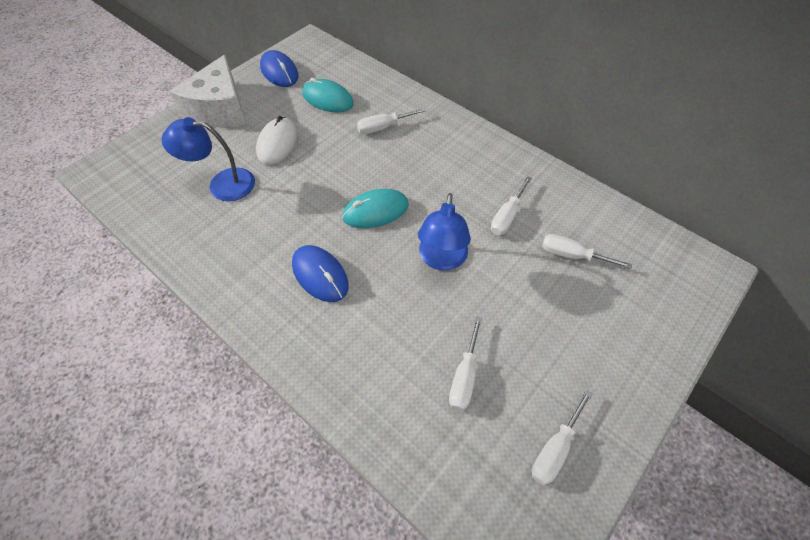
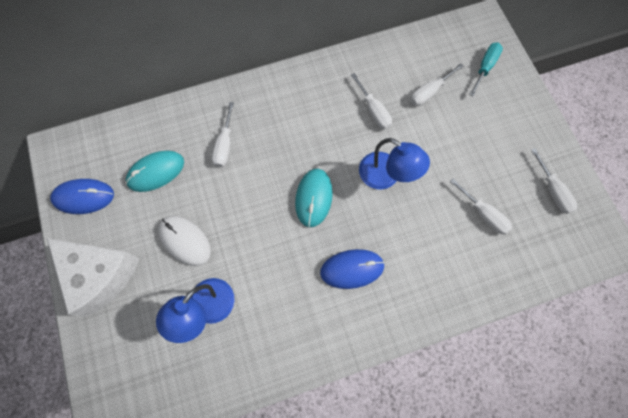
camera: 60 degrees left, 15 degrees up
(655, 297) = (485, 67): none -> turquoise screwdriver

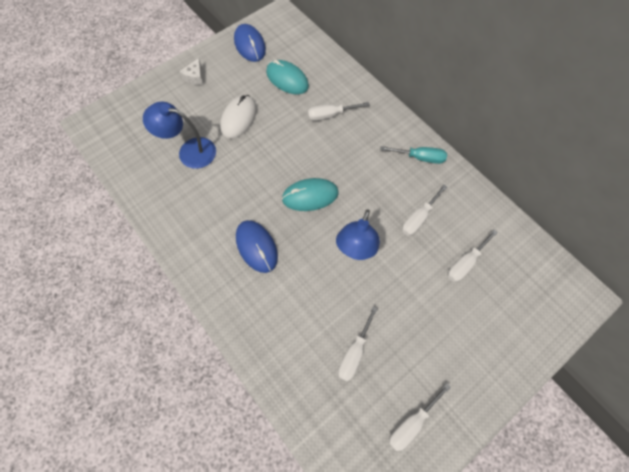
camera: 70 degrees right, 5 degrees down
(100, 275) = (195, 77): white cheese -> white cheese, size x0.41
(429, 92) = (465, 263): white screwdriver -> white screwdriver turned 75 degrees counterclockwise
(485, 67) = (525, 312): turquoise screwdriver -> turquoise screwdriver (420, 158)

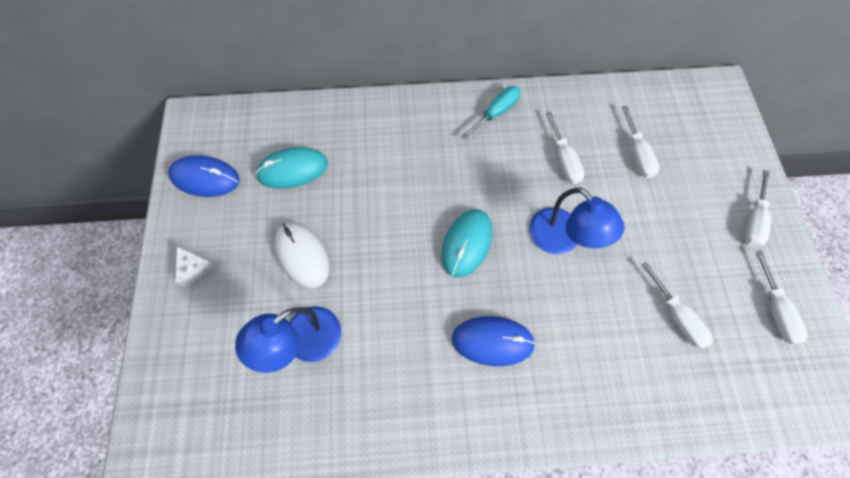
camera: 55 degrees left, 0 degrees up
(330, 115) = (378, 158): white screwdriver -> white screwdriver (752, 220)

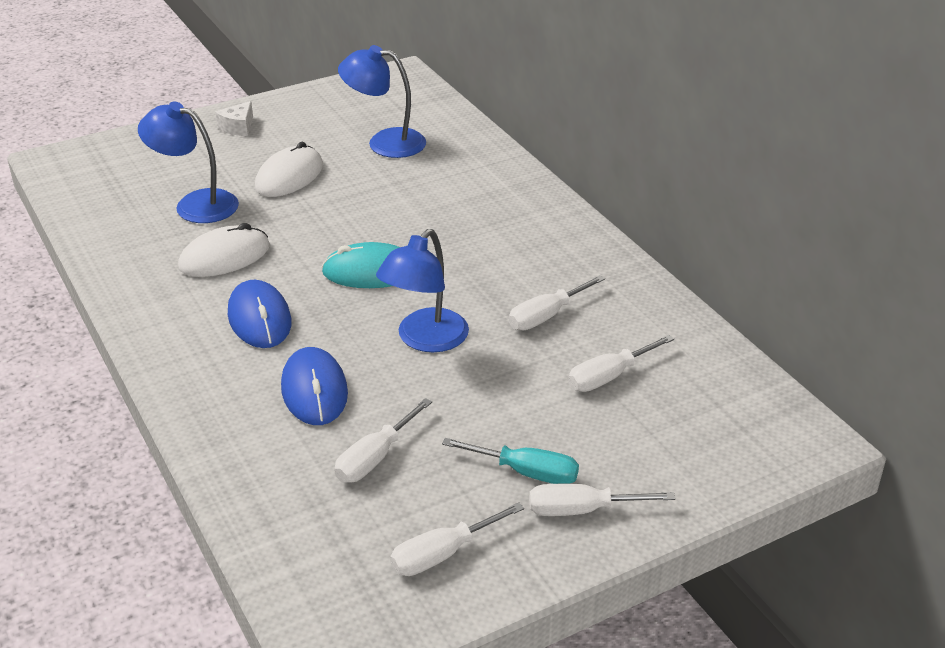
camera: 65 degrees right, 30 degrees down
(205, 178) = (339, 101): blue mouse -> blue mouse (314, 390)
(292, 169) = (385, 142): turquoise mouse -> blue lamp
(396, 342) = (224, 257): none -> white mouse
(496, 113) = (574, 248): turquoise screwdriver -> turquoise screwdriver (526, 472)

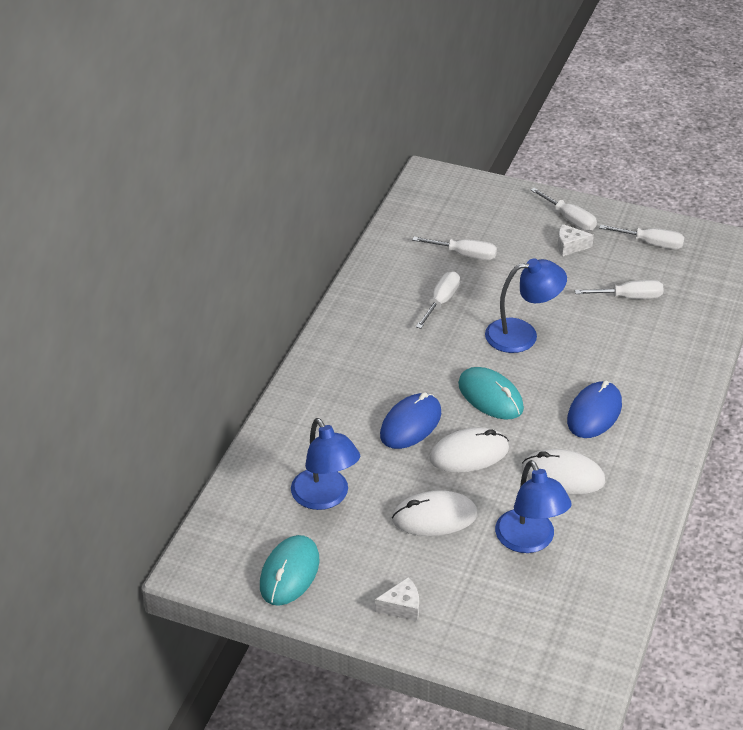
camera: 130 degrees left, 5 degrees up
(314, 390) = (616, 349): blue mouse -> blue mouse (410, 424)
(324, 224) = (469, 454): none -> white mouse
(339, 102) = (289, 573): none -> turquoise mouse
(526, 472) = (570, 246): turquoise screwdriver -> white cheese
(546, 316) = (441, 302): white screwdriver -> white screwdriver turned 75 degrees counterclockwise

